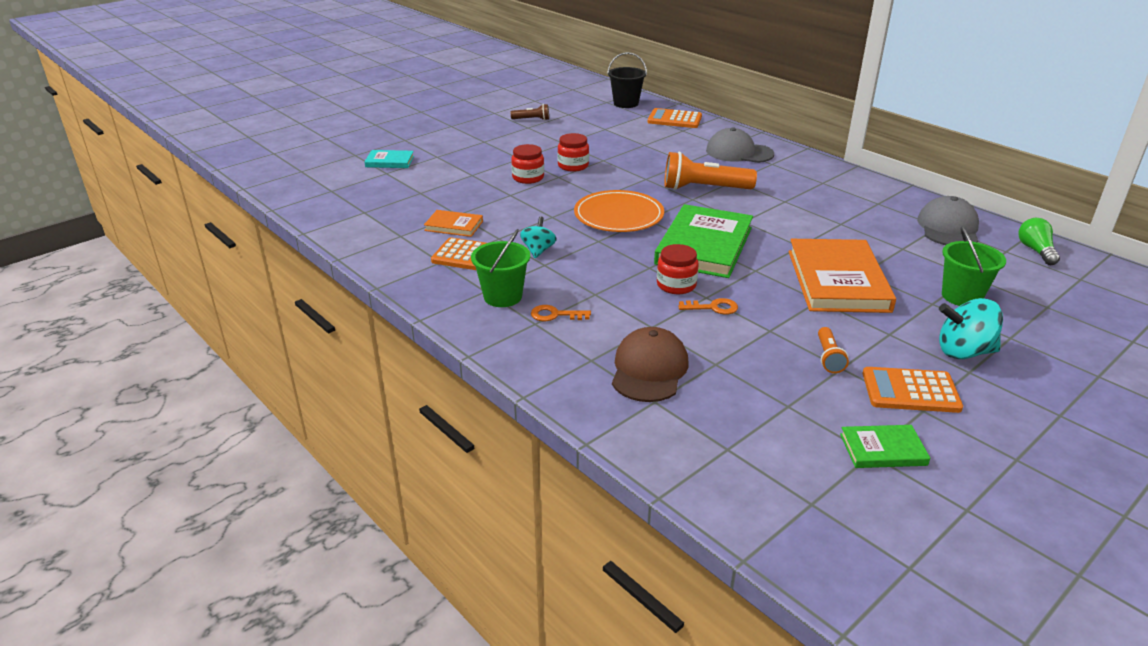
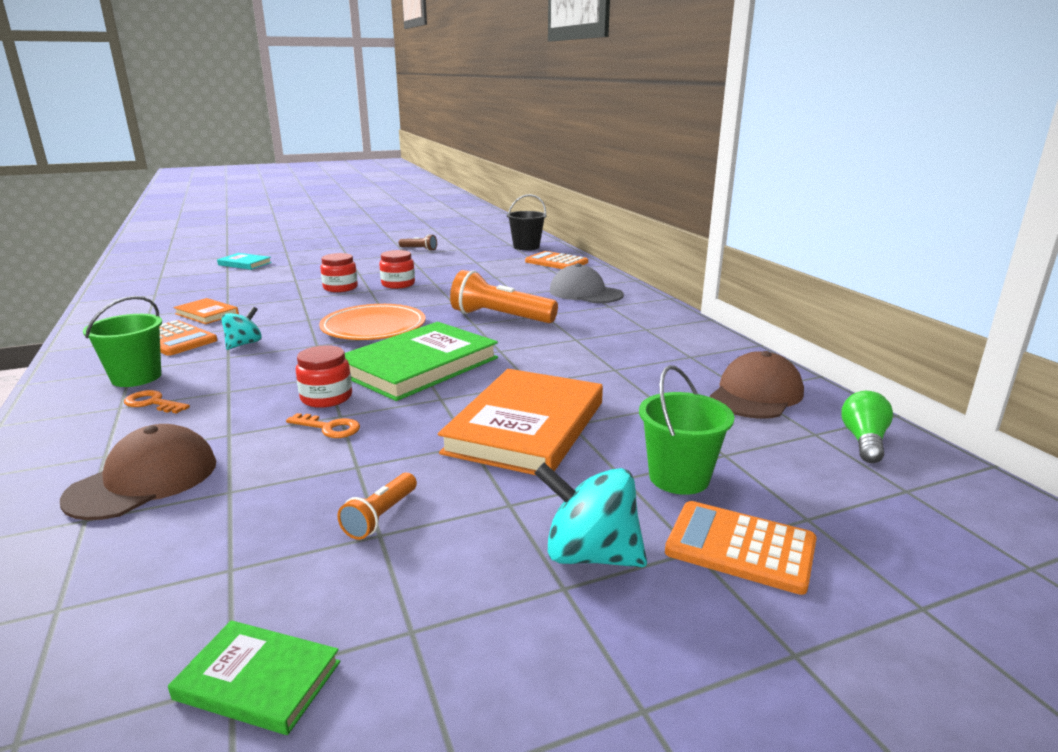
camera: 20 degrees right, 10 degrees down
(910, 391) = (431, 594): orange calculator -> orange calculator (740, 547)
(948, 228) = (756, 394): grey cap -> brown cap

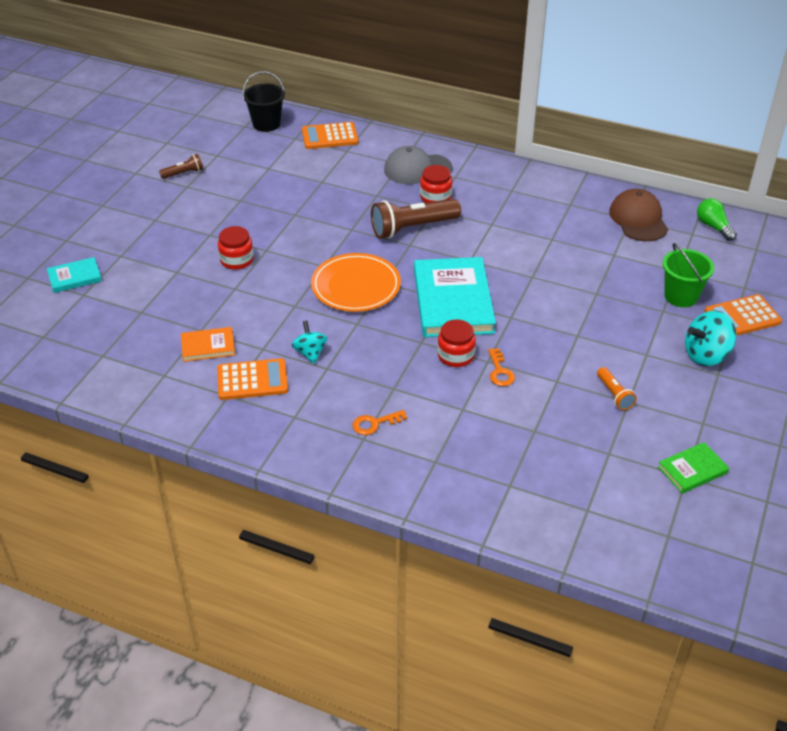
camera: 45 degrees left, 20 degrees up
(136, 377) = (315, 418): green bucket -> none
(144, 480) = (487, 455): brown cap -> none
(329, 428) = (500, 371): orange key -> orange key turned 105 degrees clockwise
(398, 284) = (270, 231): red jar -> red jar (435, 197)
(419, 366) = (453, 301): green book -> turquoise book
(500, 317) = (412, 228): orange flashlight -> brown flashlight
(526, 427) = (581, 308): orange book -> none

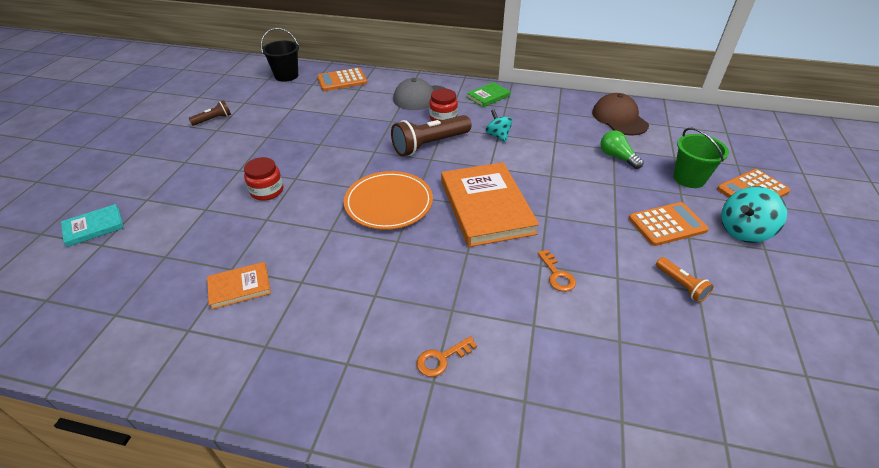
camera: 10 degrees left, 0 degrees up
(252, 380) = (292, 322): orange calculator -> orange calculator (667, 224)
(310, 353) = (354, 280): turquoise spinning top -> turquoise spinning top (498, 136)
(453, 301) = (486, 207): turquoise book -> orange book
(455, 355) = (506, 263): red jar -> none
(692, 470) = (807, 365): green book -> green book (488, 96)
(713, 227) = (682, 118): green light bulb -> green light bulb (617, 157)

